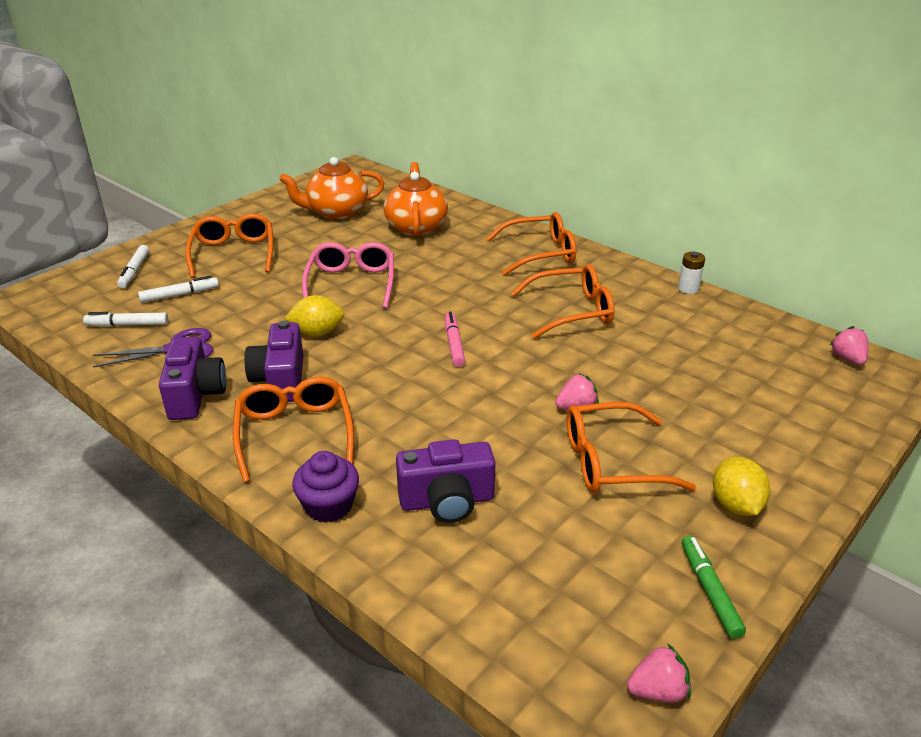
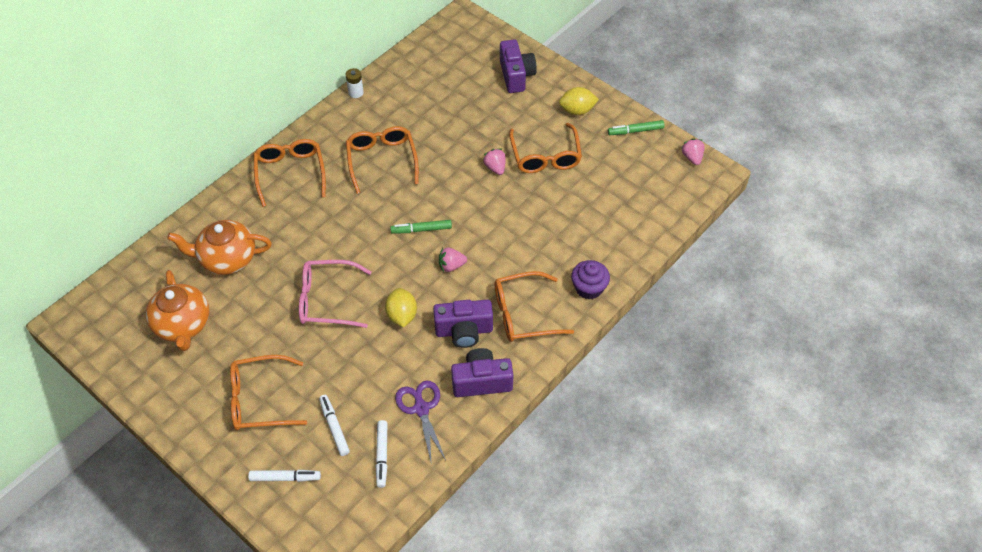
camera: 90 degrees left, 20 degrees up
(447, 501) = (581, 232): purple camera -> purple camera (516, 75)
(454, 344) = (421, 230): pink marker -> green marker
(847, 359) = (447, 34): pink strawberry -> pink strawberry (451, 266)

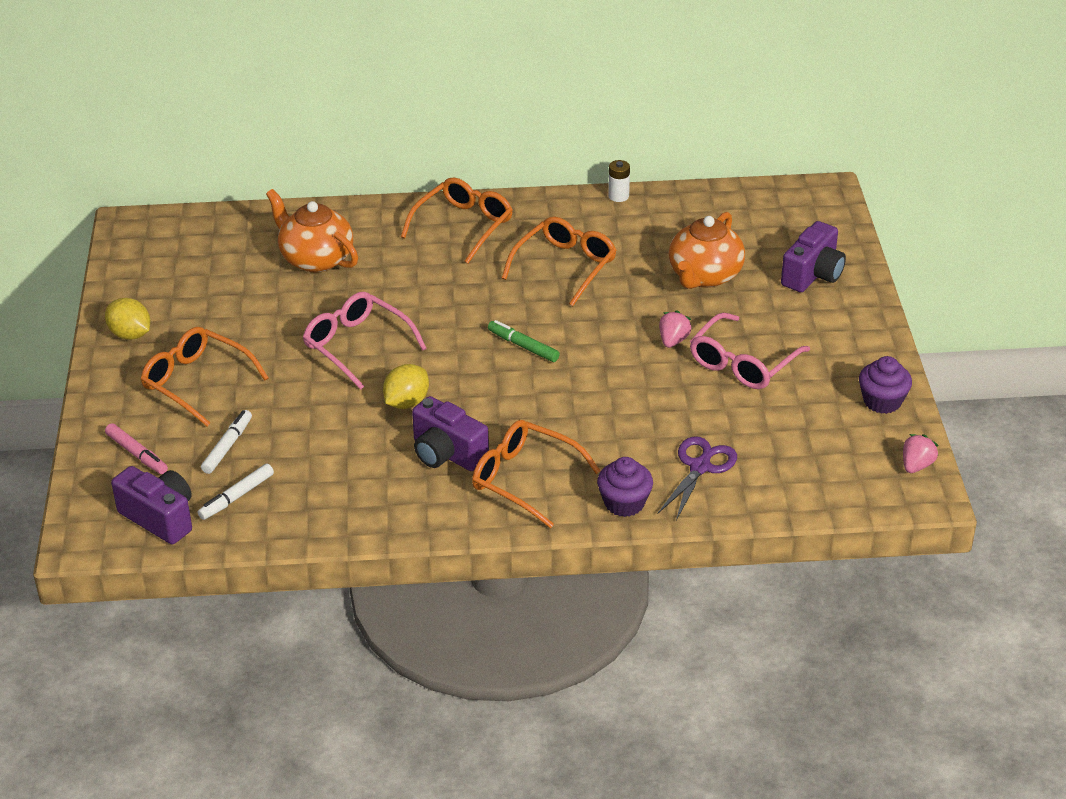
camera: 45 degrees right, 15 degrees down
(183, 325) = (212, 285): orange teapot -> orange teapot (704, 276)
(285, 478) = (137, 454): white marker -> pink marker
(421, 408) = (321, 486): purple scissors -> purple scissors (700, 467)
(451, 266) = (510, 394): pink strawberry -> none
(481, 381) = (405, 505): purple camera -> purple camera (160, 518)
(545, 156) = (743, 363): orange glasses -> pink glasses
(577, 110) = (839, 344): yellow lemon -> yellow lemon (130, 334)
(635, 131) = (882, 401): green marker -> purple cupcake

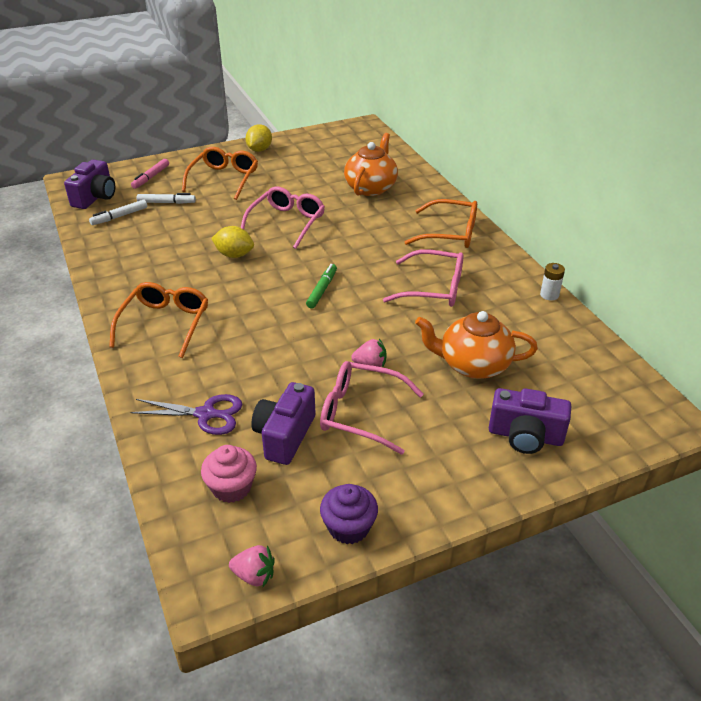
camera: 70 degrees right, 0 degrees up
(236, 497) = (119, 216): white marker -> white marker turned 60 degrees counterclockwise
(447, 454) = (184, 283): purple camera -> purple camera (284, 436)
(564, 267) = (433, 288): orange glasses -> pink glasses
(624, 503) = (149, 380): purple cupcake -> none
(810, 464) = (231, 487): none -> pink cupcake

